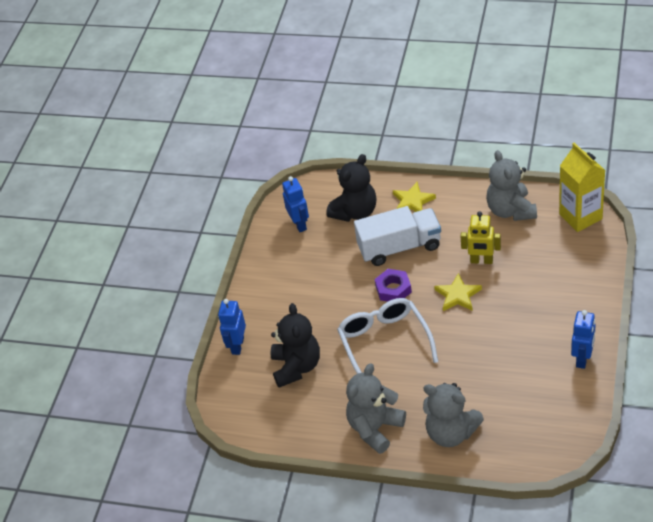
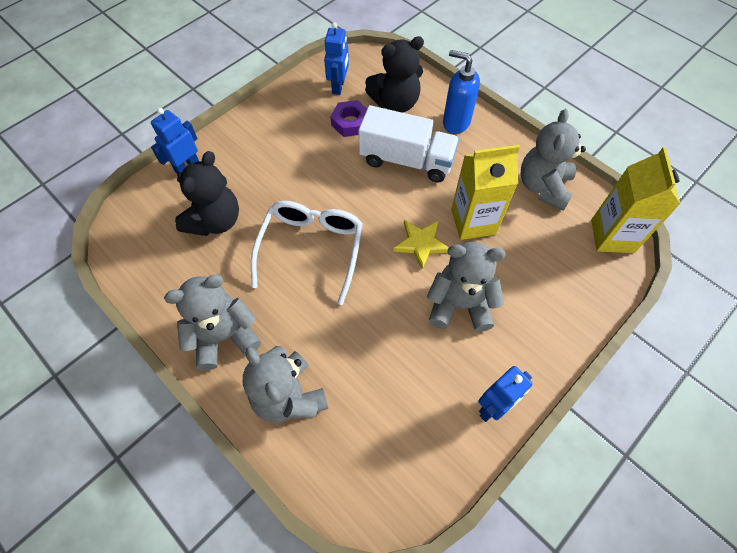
camera: 25 degrees right, 15 degrees up
(393, 289) = (366, 198): purple nut -> purple nut (350, 122)
(413, 201) = (455, 122): yellow star -> blue soap dispenser
(481, 261) = (473, 222): yellow robot -> yellow carton
(515, 316) = (459, 304): none -> grey teddy bear

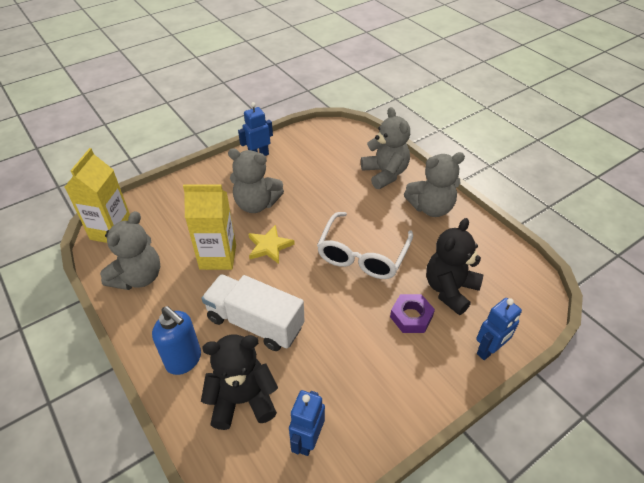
camera: 170 degrees left, 15 degrees down
(350, 122) = (303, 379): purple nut -> purple nut (411, 316)

